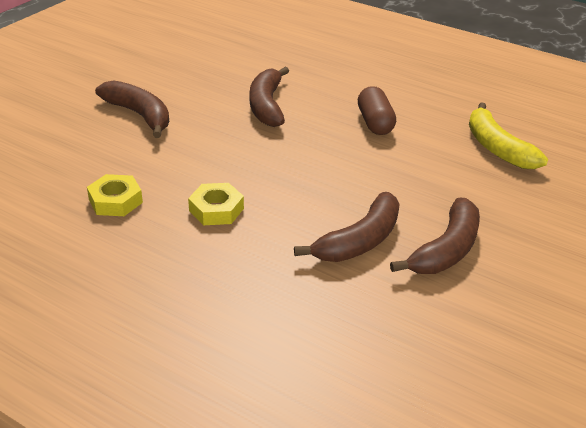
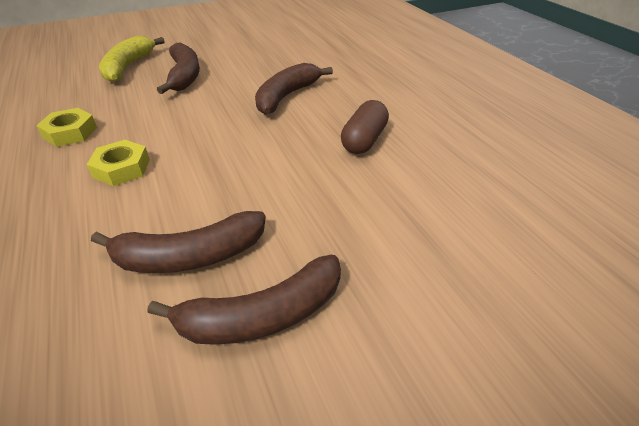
camera: 35 degrees right, 5 degrees up
(497, 148) = (473, 213): yellow banana -> yellow banana (128, 67)

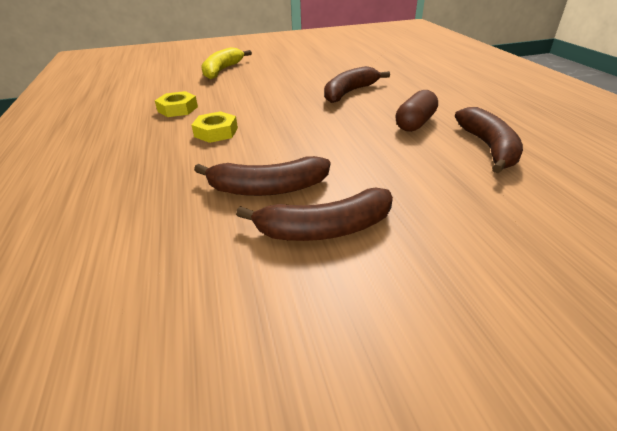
camera: 10 degrees right, 5 degrees down
(184, 76) = (266, 77): brown banana -> brown banana (488, 147)

